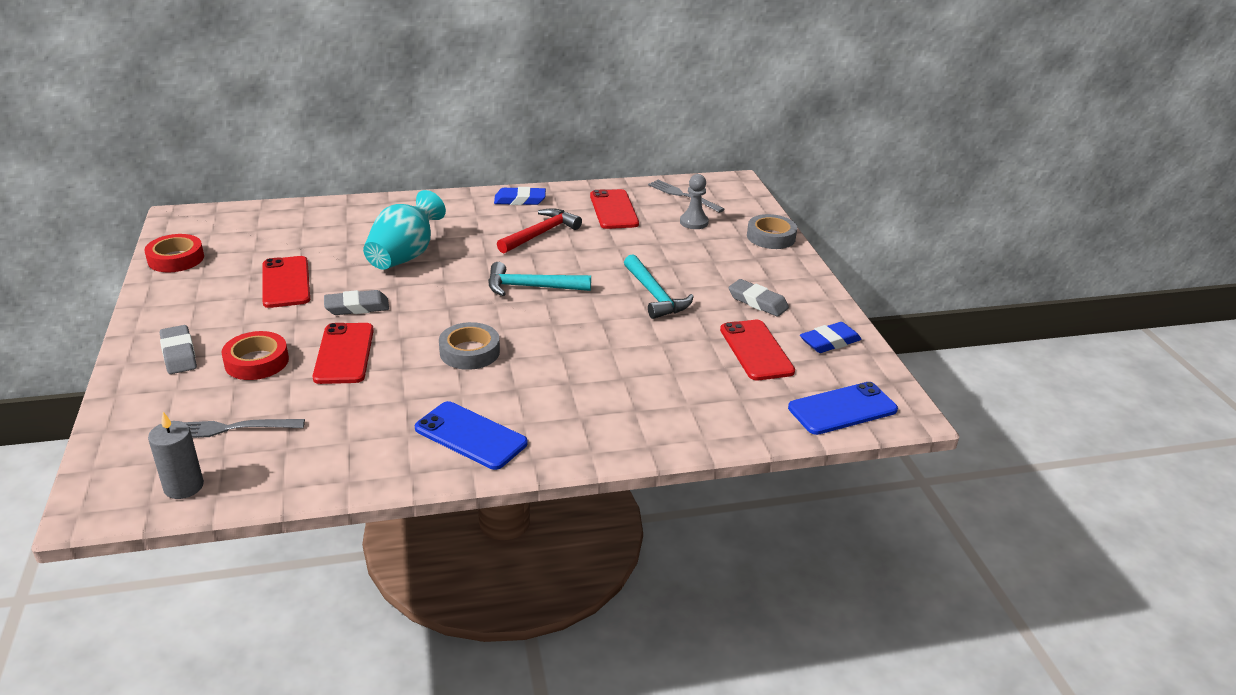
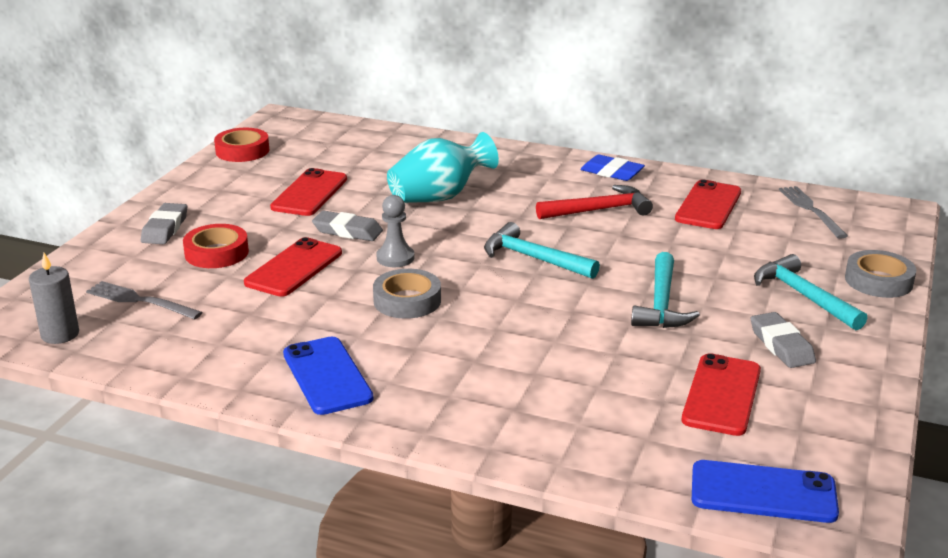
camera: 35 degrees right, 5 degrees down
(694, 222) = (793, 241): grey pawn -> grey pawn (395, 258)
(737, 262) = (803, 296): none -> turquoise hammer
(829, 342) = (829, 415): blue eraser -> none

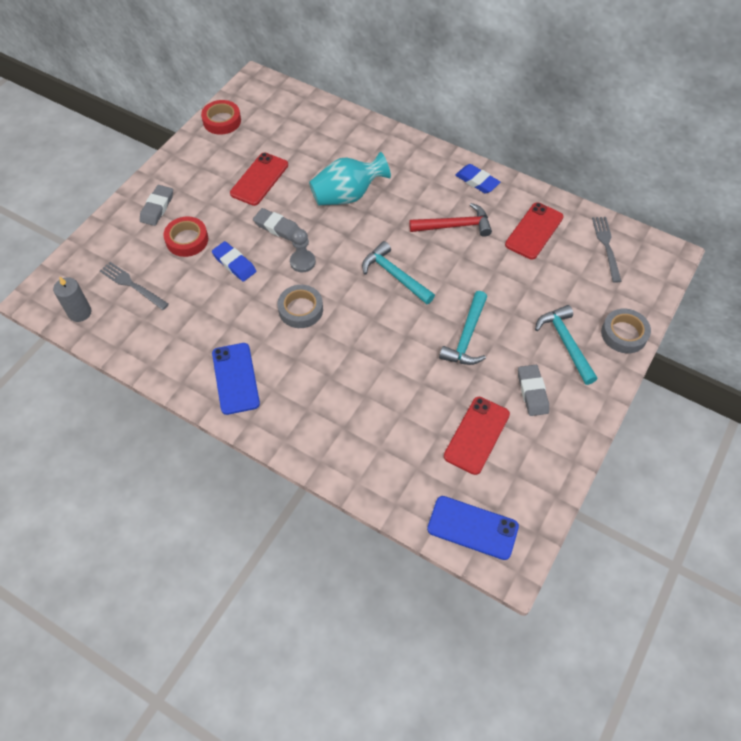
camera: 10 degrees right, 30 degrees up
(294, 268) = (234, 264): red phone -> blue eraser

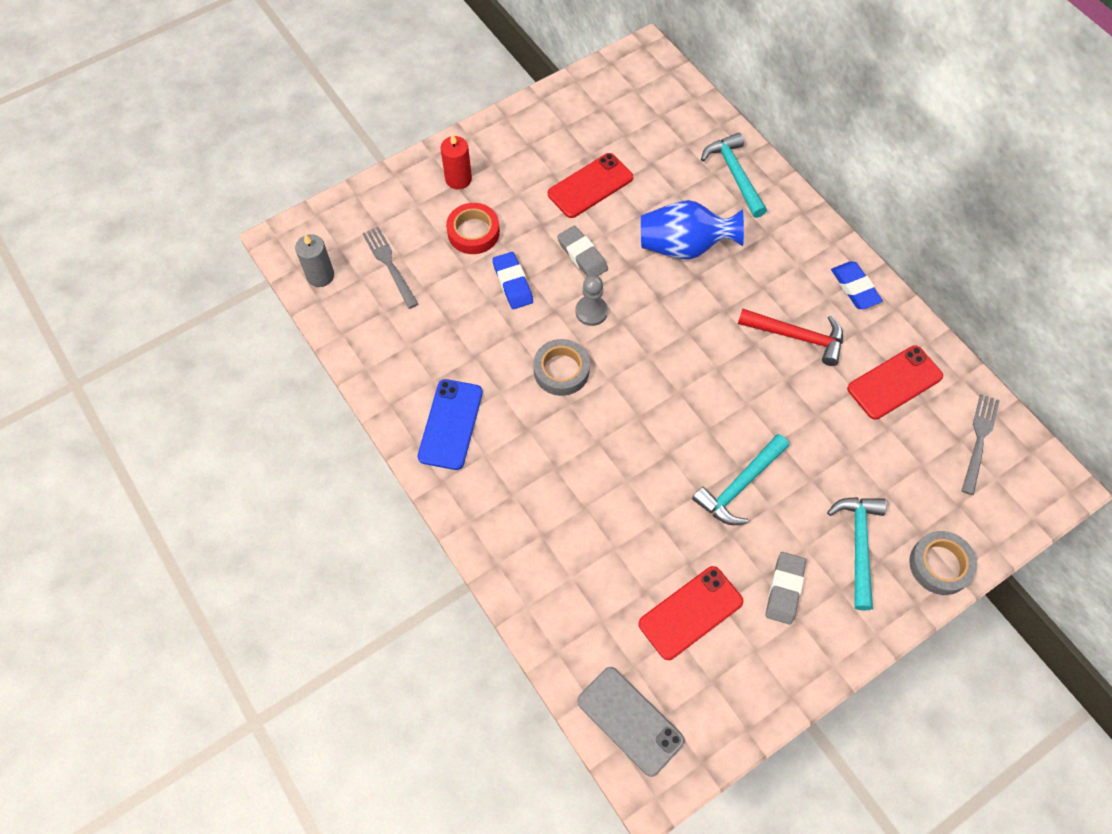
camera: 25 degrees right, 5 degrees up
(157, 208) = (458, 179): grey eraser -> red candle
(222, 121) = (581, 93): red tape -> none
(347, 196) = (684, 246): turquoise vase -> blue vase
(394, 275) = (691, 372): turquoise hammer -> turquoise hammer (734, 174)
(472, 528) = (630, 721): blue phone -> grey phone

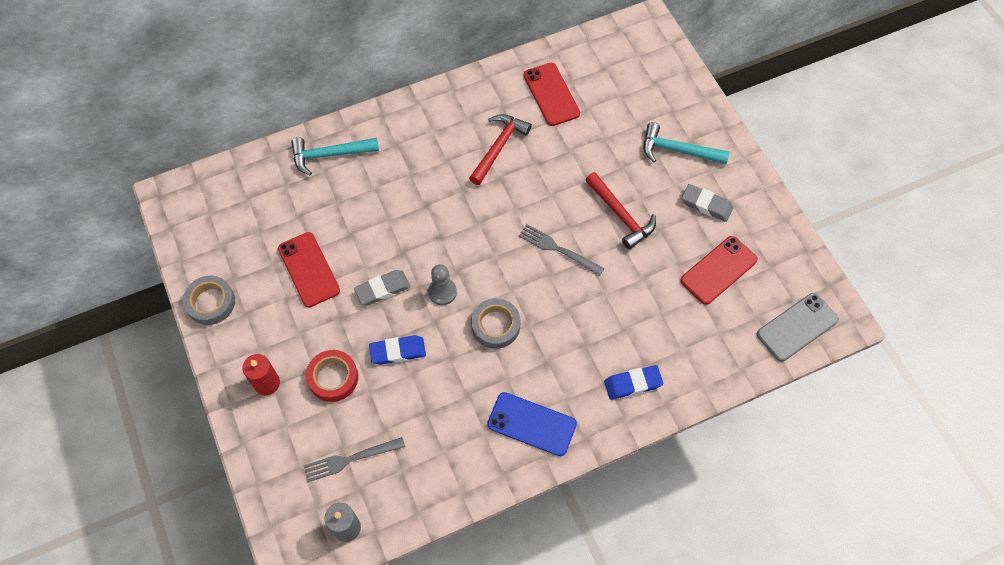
camera: 80 degrees left, 0 degrees up
(684, 246) = (394, 208): blue vase -> none
(690, 613) = (718, 270): red phone -> red phone turned 75 degrees clockwise
(739, 486) = (621, 215): turquoise hammer -> red hammer
(855, 288) = (463, 98): blue eraser -> blue eraser (633, 384)
(940, 565) = (698, 106): grey tape -> grey tape (211, 302)
(979, 440) = (606, 56): grey fork -> grey fork (558, 249)

